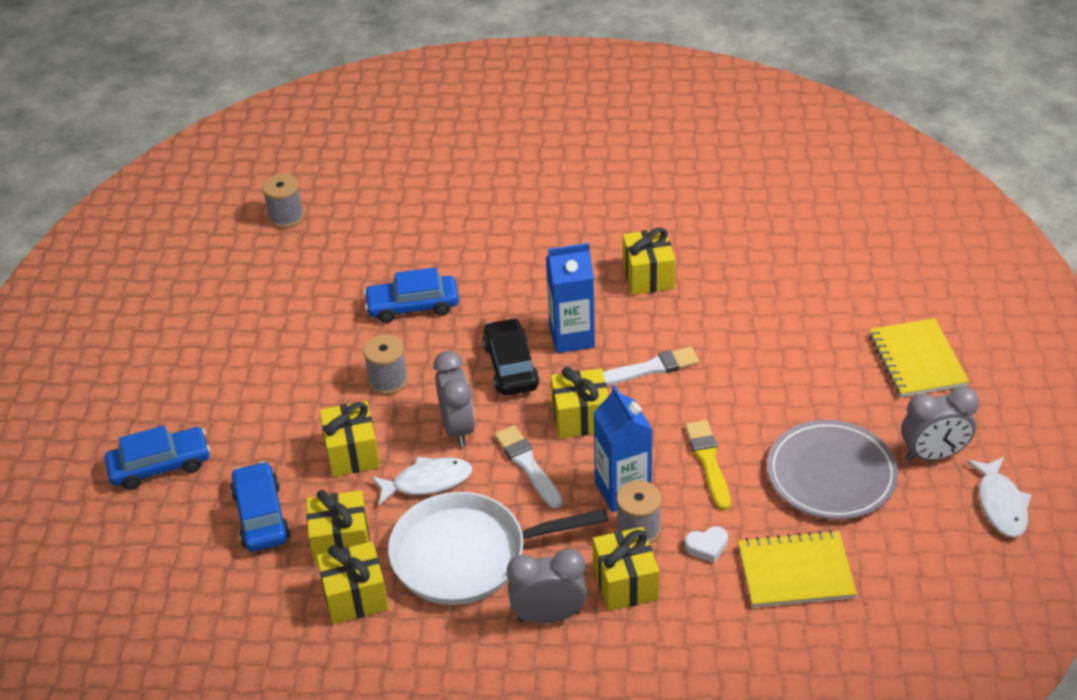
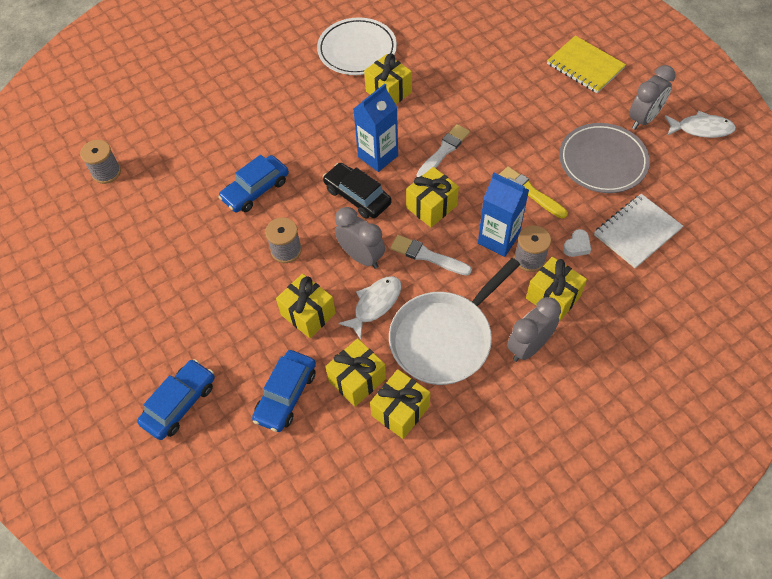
camera: 35 degrees left, 15 degrees up
(261, 515) = (286, 395): blue car -> blue car turned 105 degrees counterclockwise
(654, 216) = (357, 50): none -> white plate
(795, 572) = (637, 232): yellow notebook -> white notebook
(1000, 504) = (701, 129): white fish -> white fish turned 45 degrees counterclockwise

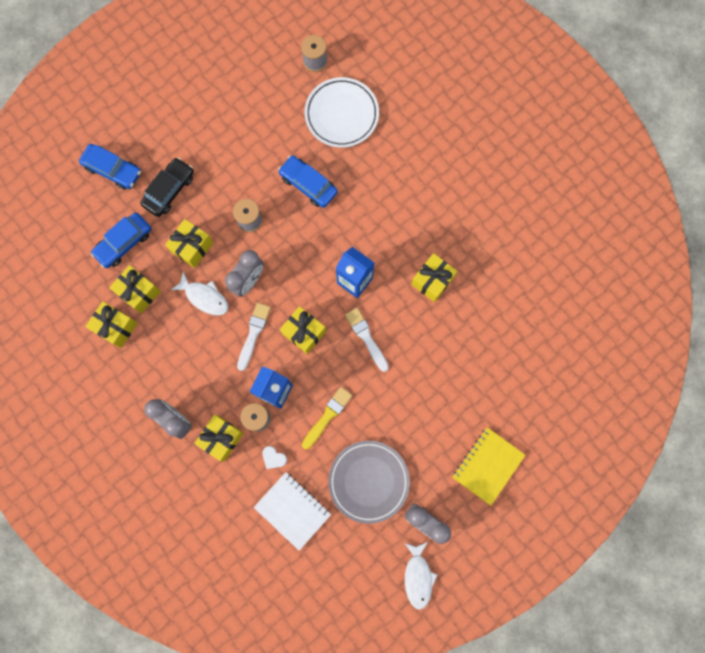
camera: 80 degrees right, 20 degrees up
(286, 395) = (124, 243): blue car -> blue car turned 60 degrees counterclockwise
(357, 50) = (482, 245): white plate -> white plate (341, 114)
(357, 196) = (309, 269): black car -> black car (169, 190)
(443, 151) = (366, 337): white brush -> white brush turned 150 degrees counterclockwise
(444, 338) = (178, 354): white pan -> none

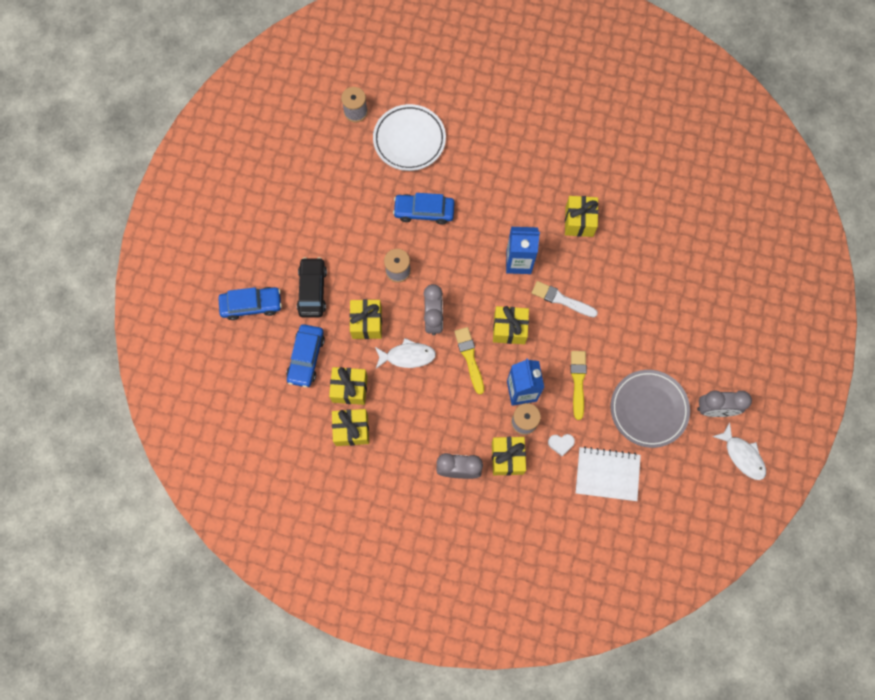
camera: 35 degrees left, 5 degrees down
(253, 333) = (469, 358): white brush -> yellow brush
(487, 466) = (729, 333): yellow notebook -> none

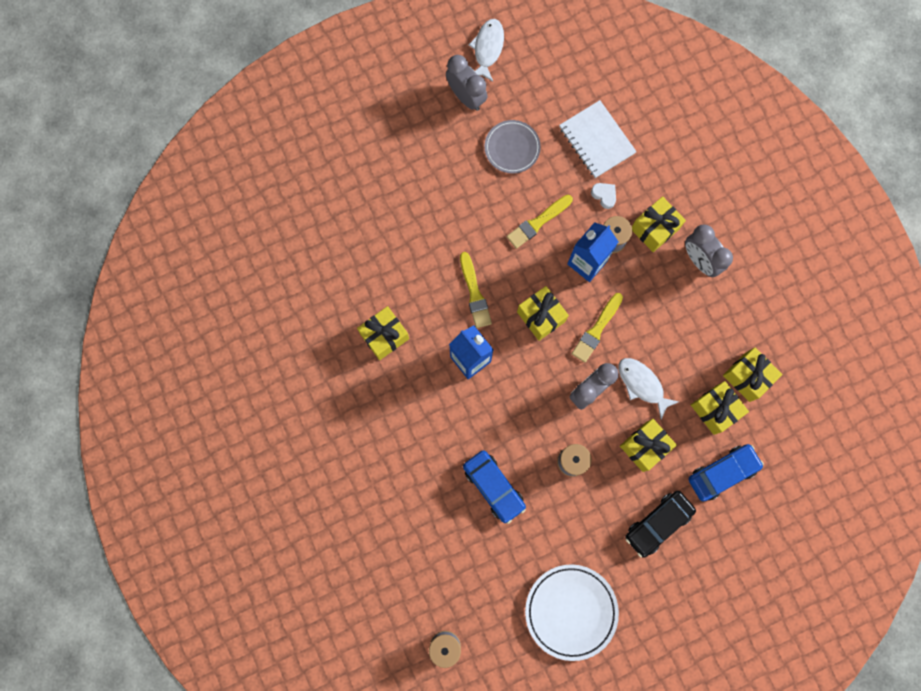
camera: 130 degrees left, 5 degrees up
(251, 305) = (721, 568): blue car -> none
(409, 140) = (431, 565): white plate -> white plate (571, 611)
(561, 299) = (474, 293): white brush -> yellow brush
(648, 409) = (512, 148): grey plate -> grey plate, size x0.65

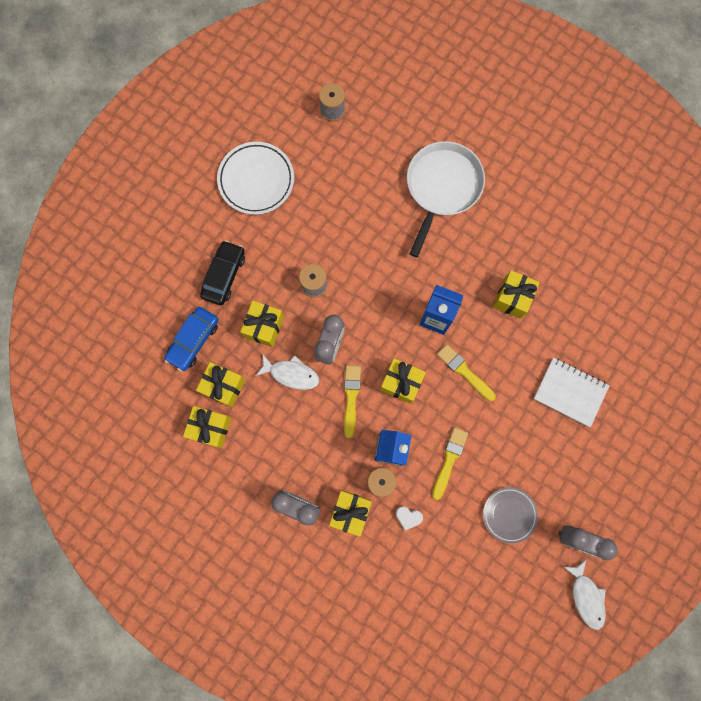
camera: 150 degrees right, 0 degrees up
(382, 489) = (442, 187): none -> white pan
(493, 487) = (362, 234): blue car -> none
(596, 140) = (442, 565): white notebook -> white notebook (570, 392)

